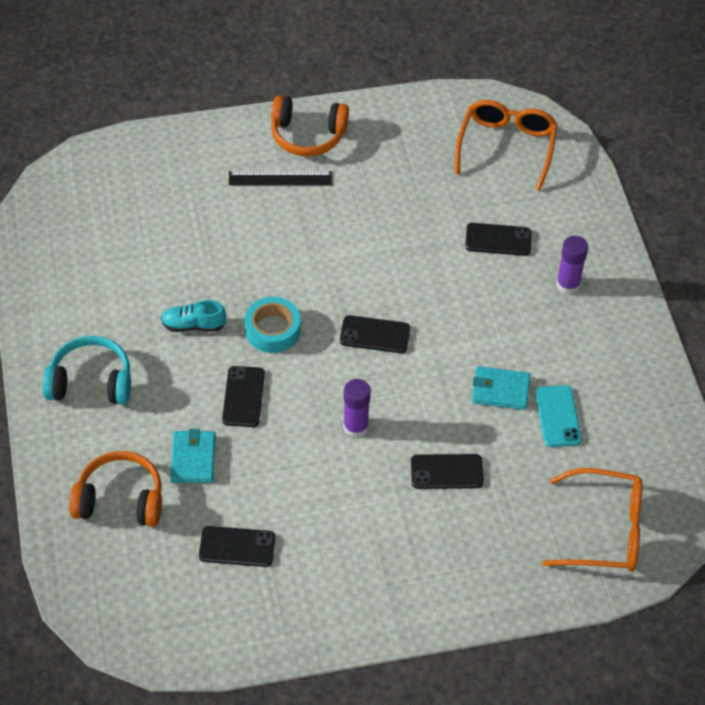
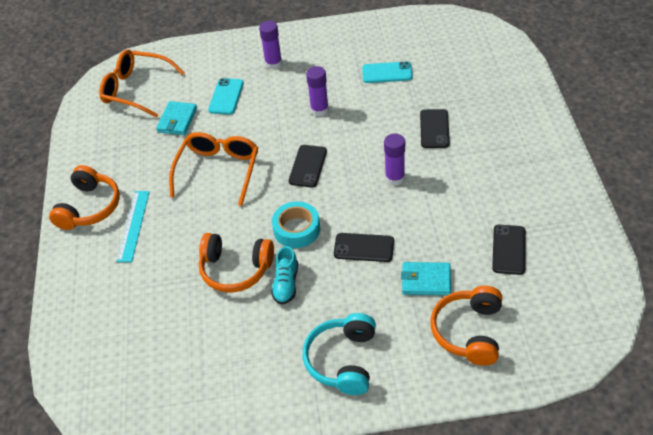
camera: 80 degrees left, 5 degrees down
(215, 277) = (235, 269): none -> orange headphones
(280, 178) = (133, 225): black ruler -> turquoise ruler
(478, 341) = (319, 110): none -> purple glue stick
(498, 239) = (226, 96): black phone -> turquoise phone
(500, 390) = (363, 100): turquoise wallet -> turquoise wallet (177, 120)
(603, 530) = (478, 56): orange glasses -> orange glasses (218, 171)

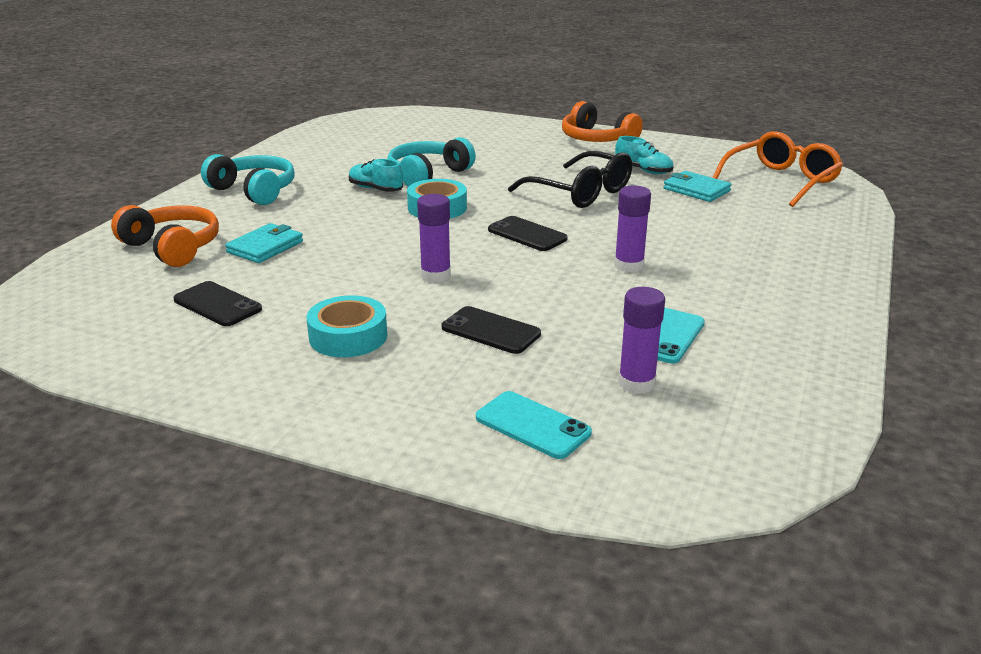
camera: 115 degrees right, 20 degrees down
(133, 225) = (547, 150): turquoise ruler -> none
(152, 156) = (643, 170): none -> turquoise shoe
(218, 171) = (579, 192): orange glasses -> black glasses
(226, 96) = (718, 220): turquoise phone -> turquoise phone (533, 425)
(235, 269) = (428, 175): orange headphones -> turquoise headphones
(273, 63) = (771, 262): purple glue stick -> purple glue stick (636, 383)
(364, 248) = (359, 231): black phone -> none
(487, 175) = (348, 336): none -> turquoise tape

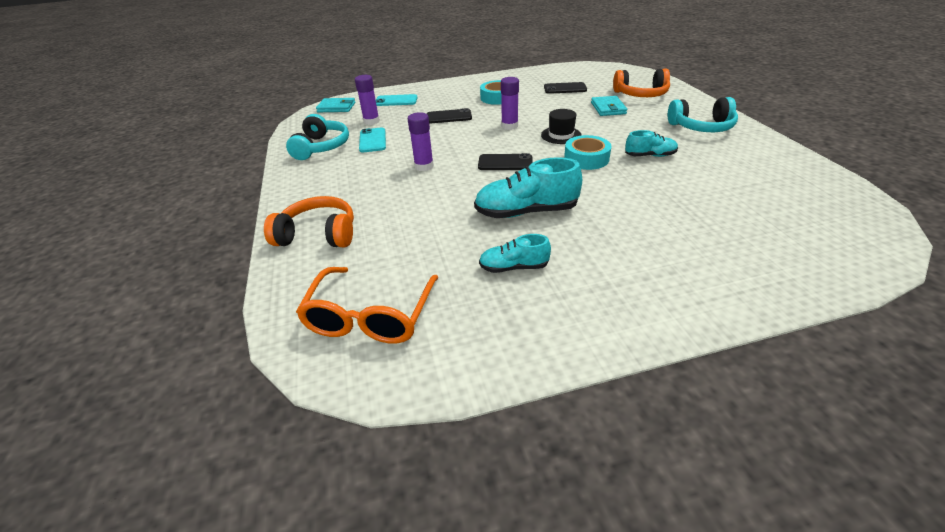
camera: 145 degrees right, 10 degrees up
(404, 239) = (561, 135): none -> black hat
(428, 175) = (652, 181): turquoise headphones -> turquoise headphones (321, 147)
(579, 192) = (526, 212): black glasses -> turquoise shoe
(597, 139) = (627, 307): orange headphones -> orange headphones (318, 234)
(696, 190) = (442, 259): turquoise wallet -> turquoise wallet (336, 107)

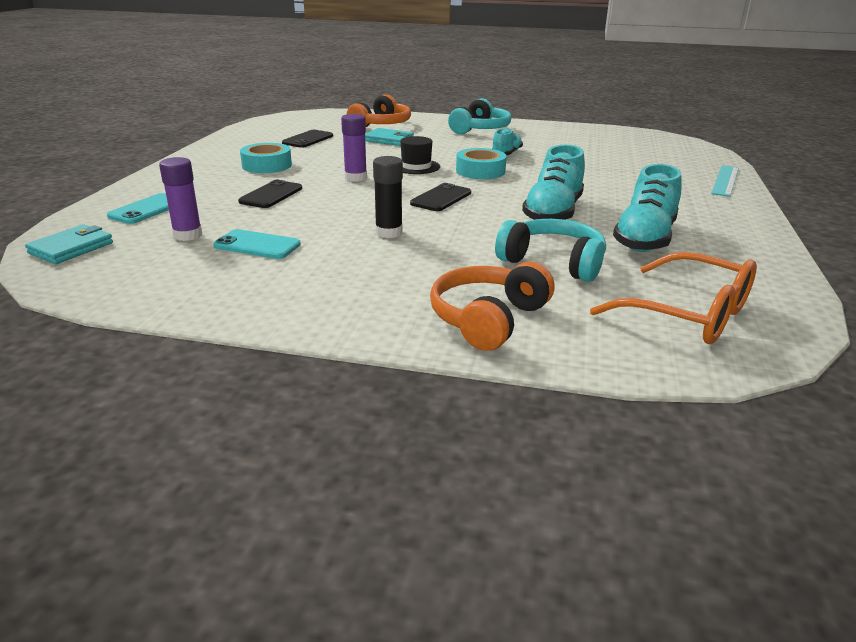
camera: 65 degrees left, 10 degrees down
(321, 147) = (211, 281): turquoise headphones -> turquoise headphones (553, 262)
(424, 166) = (389, 232): purple glue stick -> black glue stick
(514, 267) = (645, 238): turquoise shoe -> turquoise shoe, size x1.73
(766, 290) = (725, 180): none -> turquoise ruler

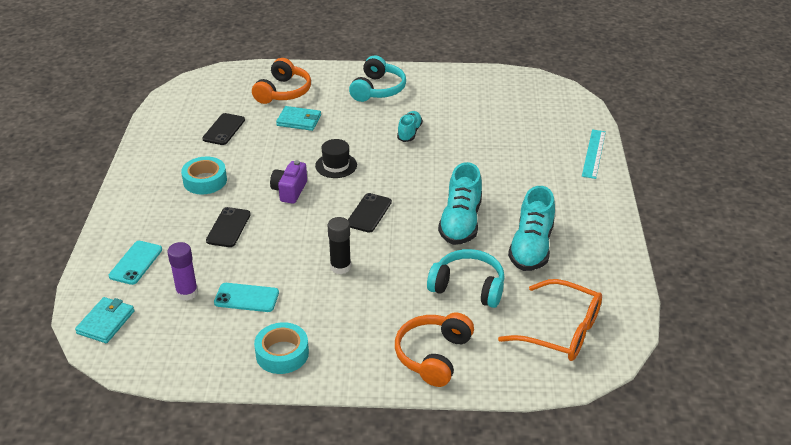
camera: 10 degrees left, 10 degrees up
(355, 178) = (289, 191): purple glue stick -> purple camera
(480, 171) = (392, 165): turquoise tape -> turquoise tape (282, 353)

